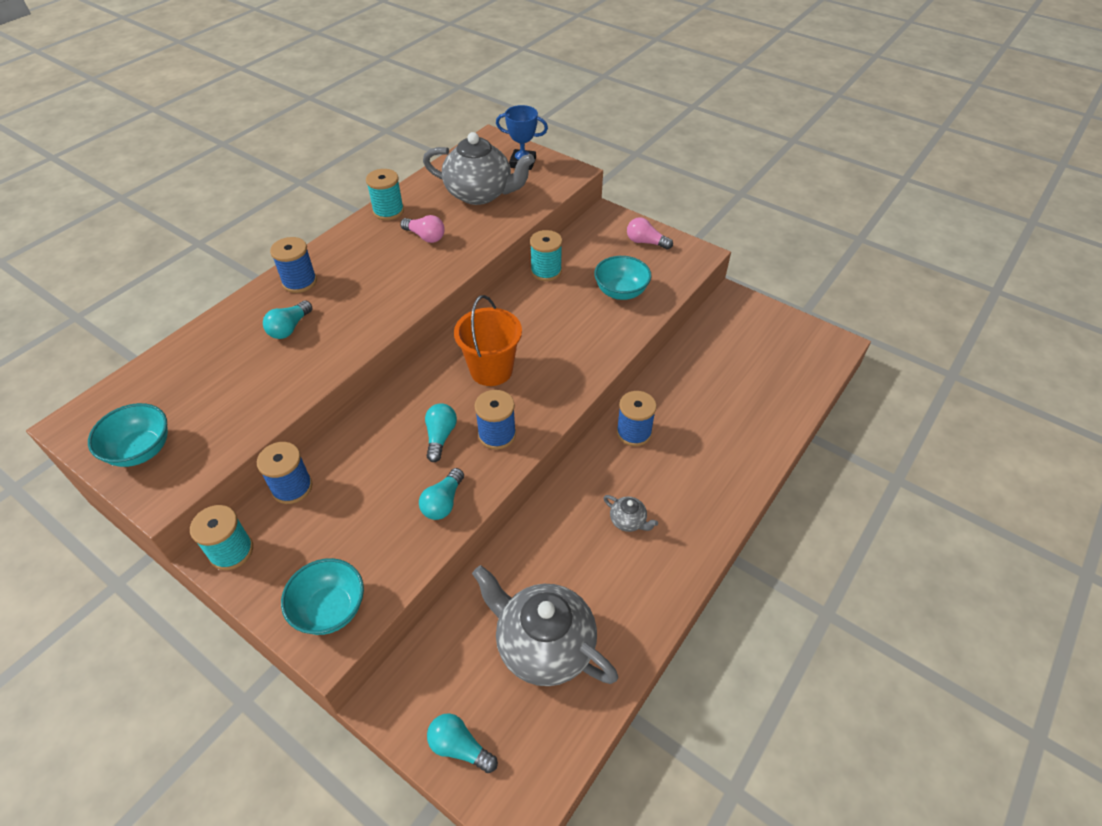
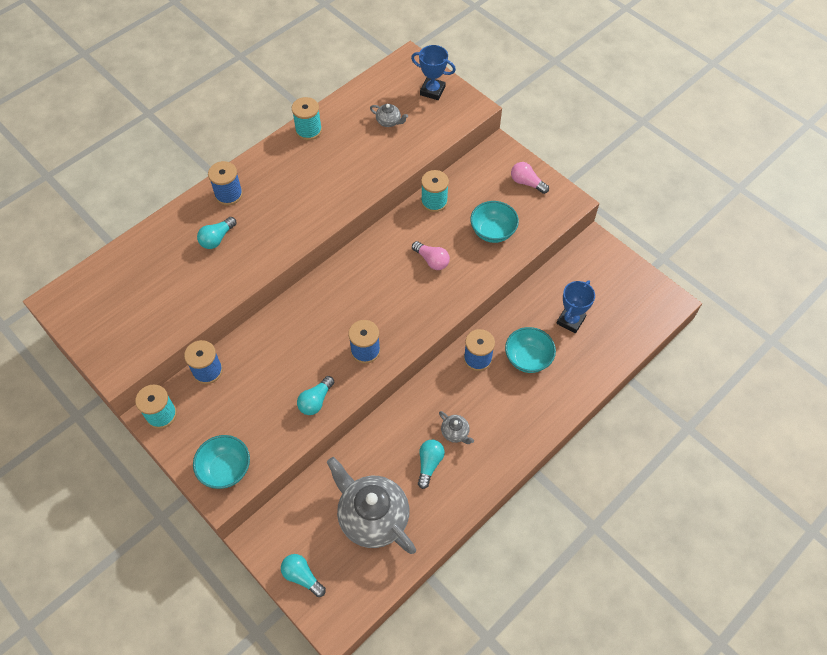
camera: 10 degrees right, 10 degrees up
(141, 450) = (103, 331): turquoise bowl -> turquoise bowl (528, 358)
(425, 237) = (335, 162): pink light bulb -> pink light bulb (431, 260)
(440, 437) = (322, 346): turquoise light bulb -> turquoise light bulb (429, 464)
(480, 194) = (389, 122): grey teapot -> grey teapot, size x0.42
(491, 370) = (371, 292): orange bucket -> none
(731, 377) = (570, 320): none -> blue trophy

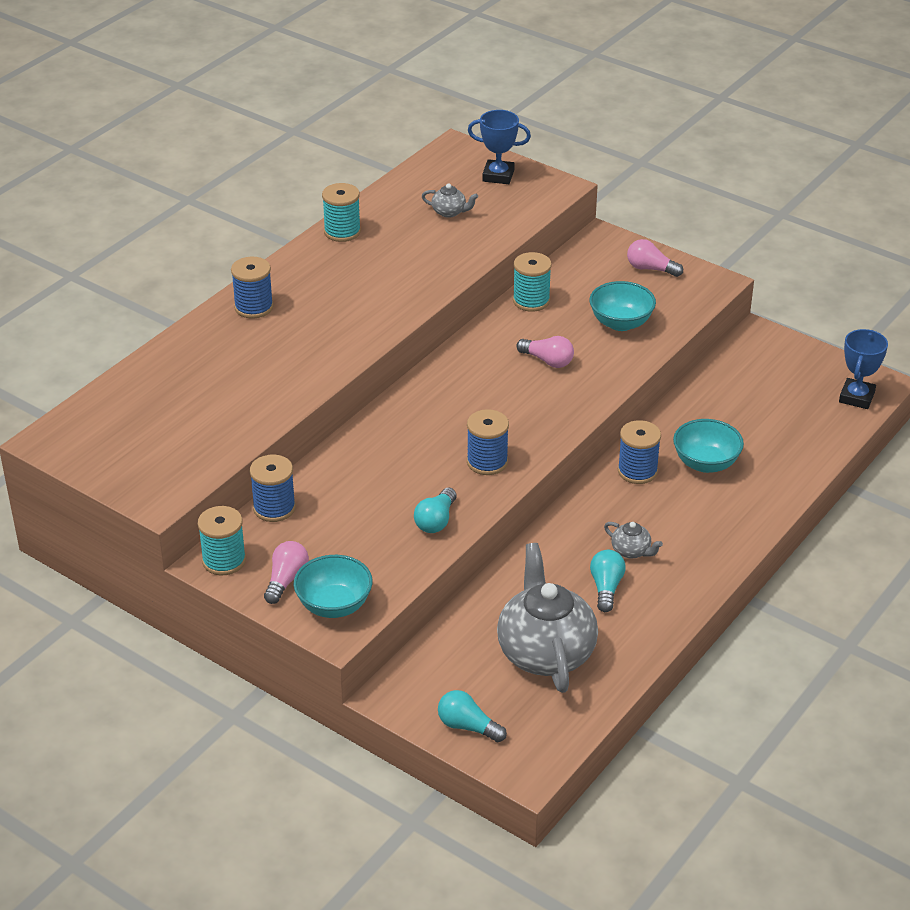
camera: 10 degrees left, 20 degrees down
(199, 440) = (286, 580): none -> pink light bulb
(217, 238) = (253, 353): turquoise light bulb -> none
(372, 517) = (545, 652): grey teapot -> grey teapot turned 45 degrees clockwise
(570, 320) = (751, 418): blue trophy -> blue trophy (856, 397)

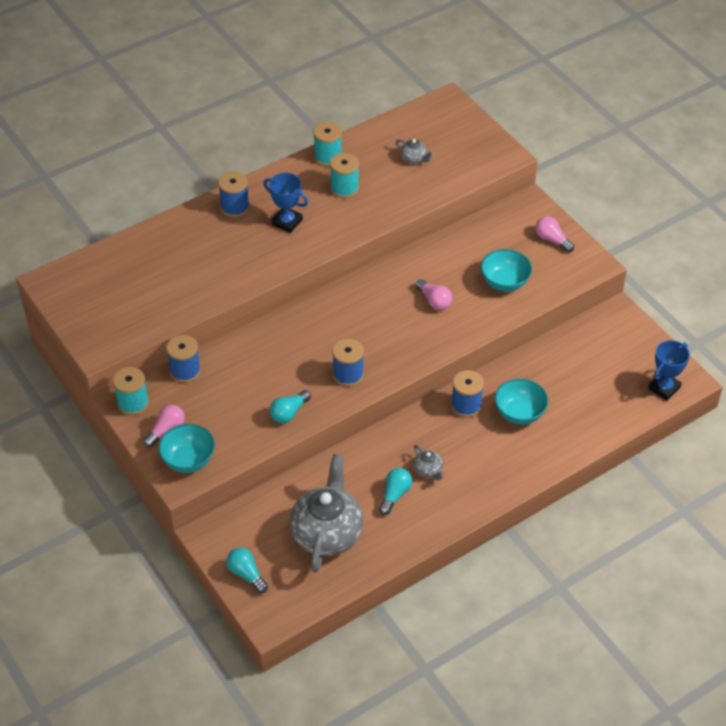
camera: 20 degrees right, 10 degrees up
(498, 176) = (466, 134): blue trophy -> blue trophy (287, 222)
(531, 301) = (448, 245): turquoise spool -> turquoise spool (344, 188)

